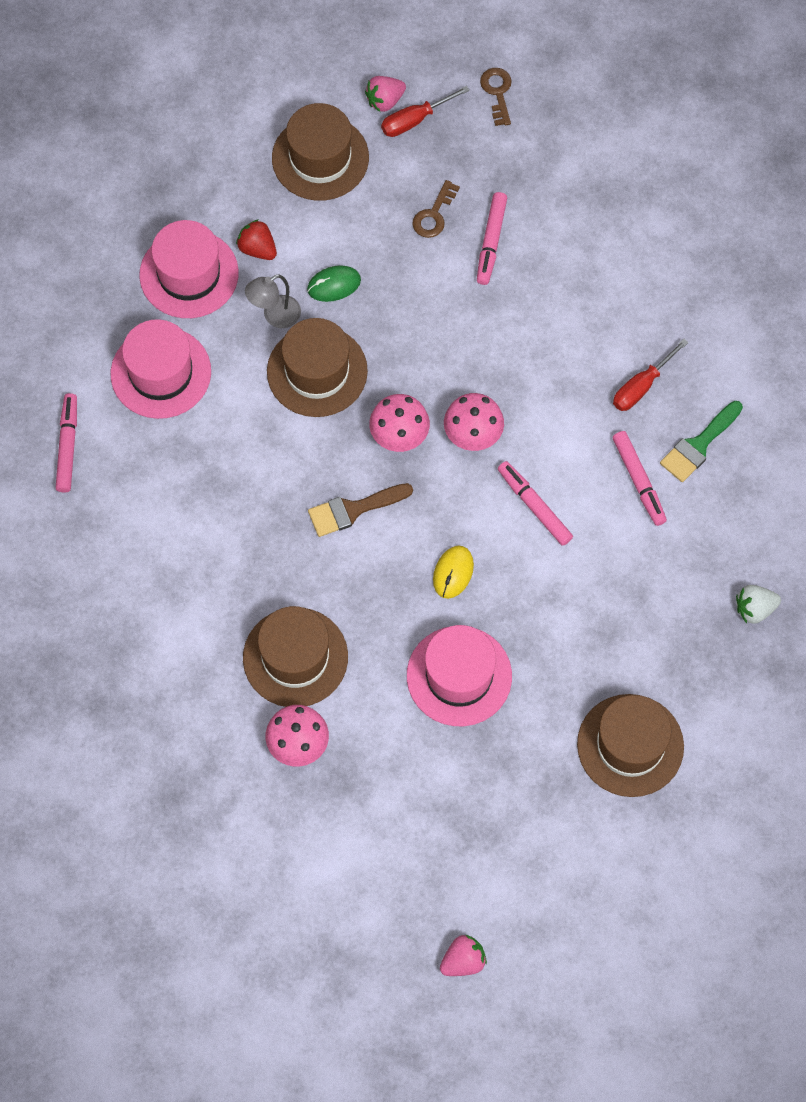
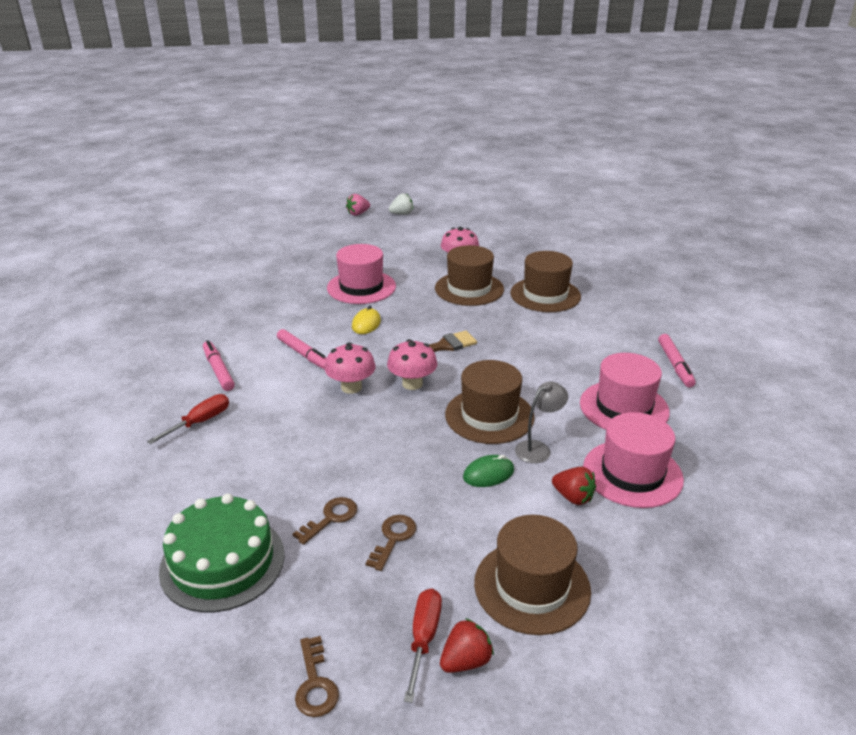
camera: 175 degrees right, 35 degrees down
(385, 100) = (465, 661): pink strawberry -> red strawberry
(415, 120) = (423, 639): red screwdriver -> red screwdriver turned 45 degrees counterclockwise
(491, 242) = (331, 518): pink marker -> brown key
(584, 202) = (222, 562): none -> green cake
(630, 745) = (254, 270): brown hat -> brown hat (545, 295)
(699, 445) = (162, 391): green brush -> none
(754, 609) = (152, 319): white strawberry -> white strawberry (402, 214)

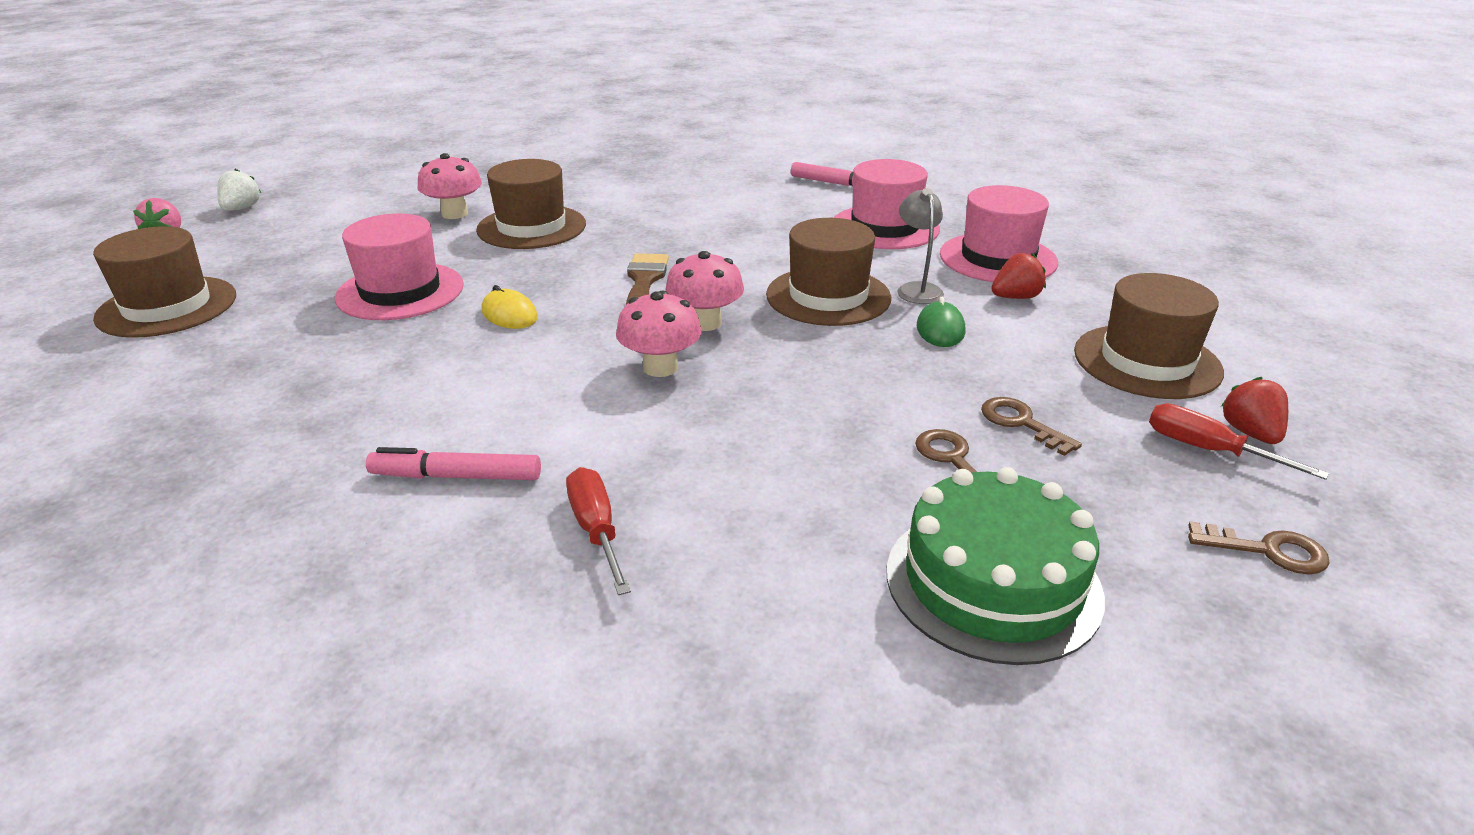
camera: 60 degrees left, 0 degrees up
(304, 355) = (522, 383): pink marker -> none
(545, 295) = (616, 194): brown hat -> brown hat (167, 307)

